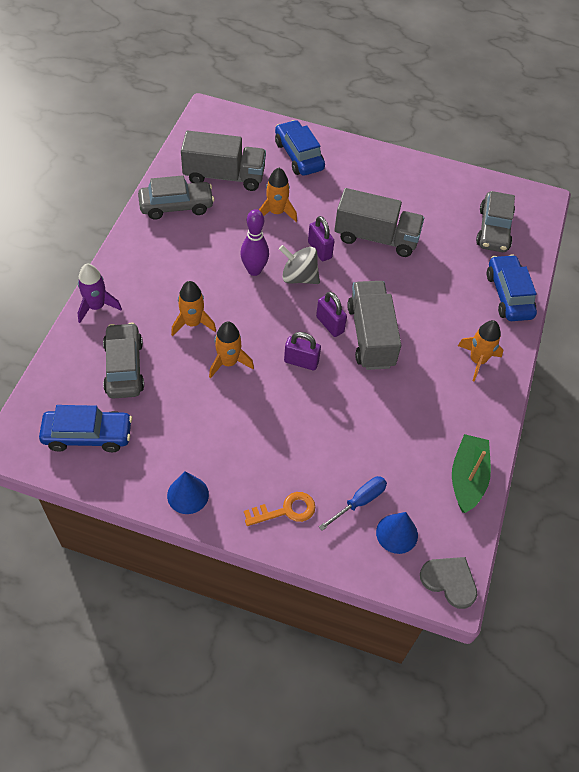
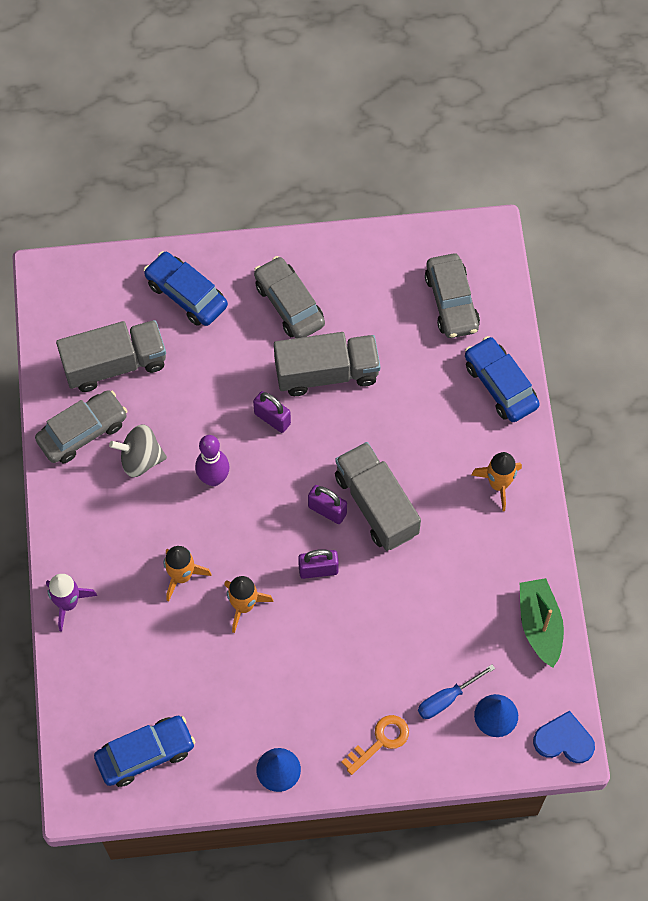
camera: 20 degrees left, 10 degrees up
(124, 367) = (138, 661): grey car -> grey car (289, 304)
(276, 212) = (200, 388): orange rocket -> none
(299, 277) = (266, 465): grey spinning top -> grey spinning top (140, 459)
(359, 501) = (447, 699): blue screwdriver -> blue screwdriver turned 150 degrees counterclockwise
(449, 581) = (564, 740): grey heart -> blue heart

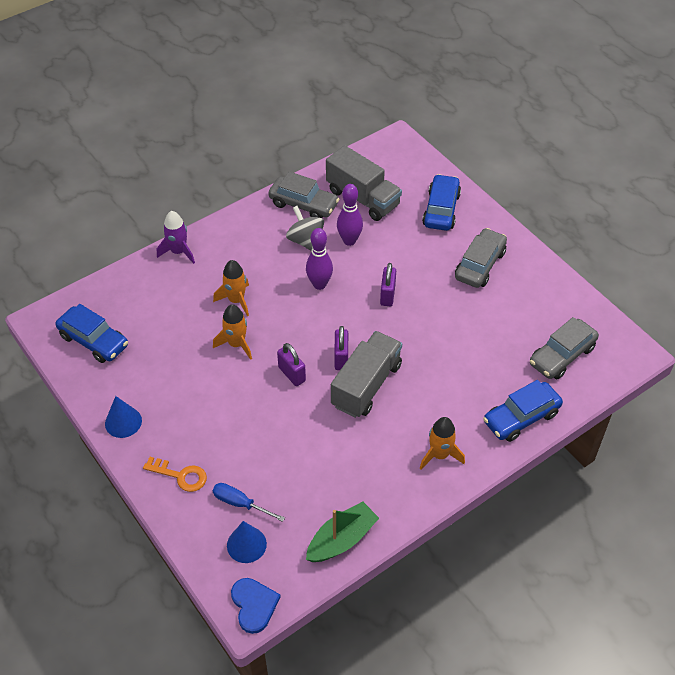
camera: 60 degrees right, 15 degrees down
(170, 413) = (349, 241): none -> purple bowling pin
(326, 373) = (445, 309): grey truck -> none
(500, 385) = (521, 417): blue car -> blue car turned 150 degrees counterclockwise

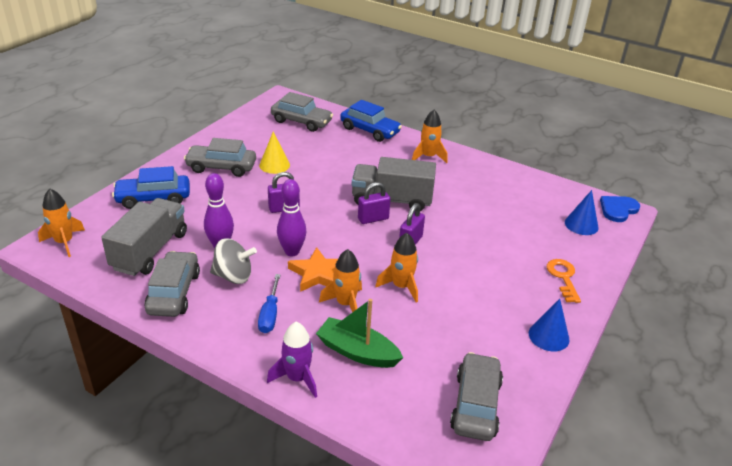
camera: 115 degrees left, 15 degrees down
(94, 341) = (475, 405): blue car -> grey car
(240, 503) = (554, 237): blue screwdriver -> blue screwdriver (270, 314)
(281, 293) = (318, 274): none -> orange star
(305, 241) = (233, 276): grey spinning top -> grey spinning top turned 120 degrees counterclockwise
(342, 539) = (532, 184): green boat -> green boat (357, 352)
(397, 153) = (64, 242): none -> orange rocket
(470, 307) = (274, 165): none -> yellow cone

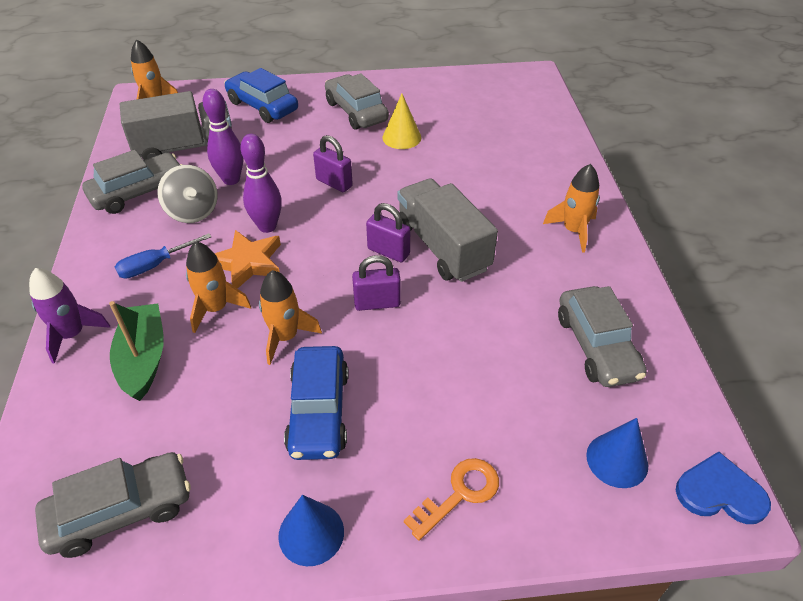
camera: 55 degrees right, 10 degrees up
(301, 122) = (505, 110): grey car -> grey car (596, 346)
(370, 130) = (560, 161): blue car -> blue car (319, 411)

